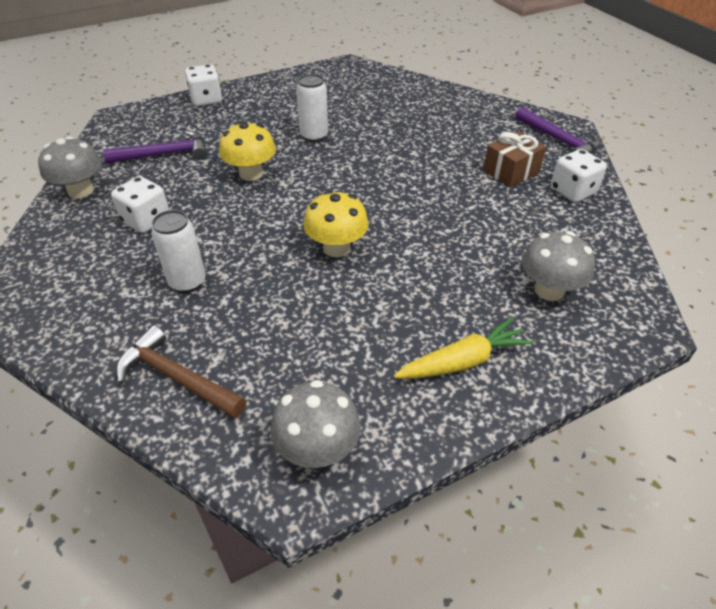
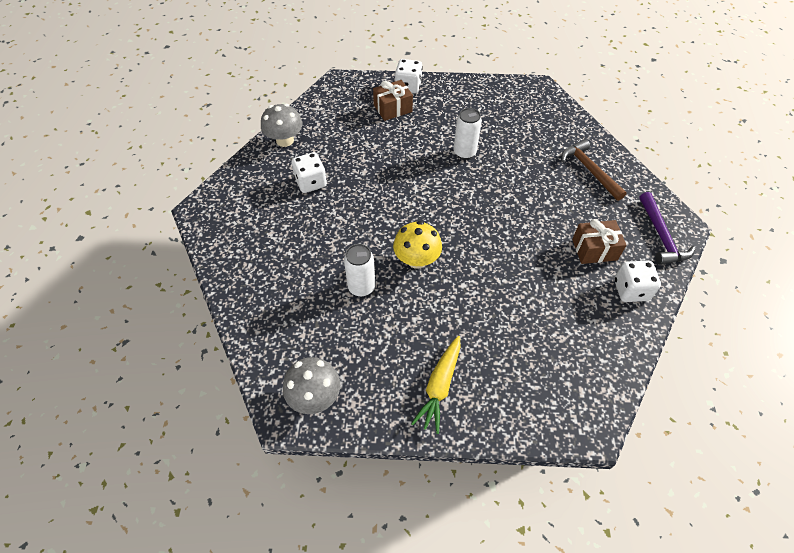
camera: 30 degrees right, 10 degrees up
(165, 154) = (352, 129): purple hammer -> none
(177, 377) = (267, 309): brown hammer -> brown hammer (589, 170)
(187, 282) = (309, 243): white can -> white can (361, 287)
(202, 123) = (393, 108): none -> brown gift
(251, 174) = (399, 170): yellow mushroom -> none
(463, 361) = (439, 386): yellow carrot -> yellow carrot turned 105 degrees clockwise
(549, 290) = (540, 365): grey mushroom -> none

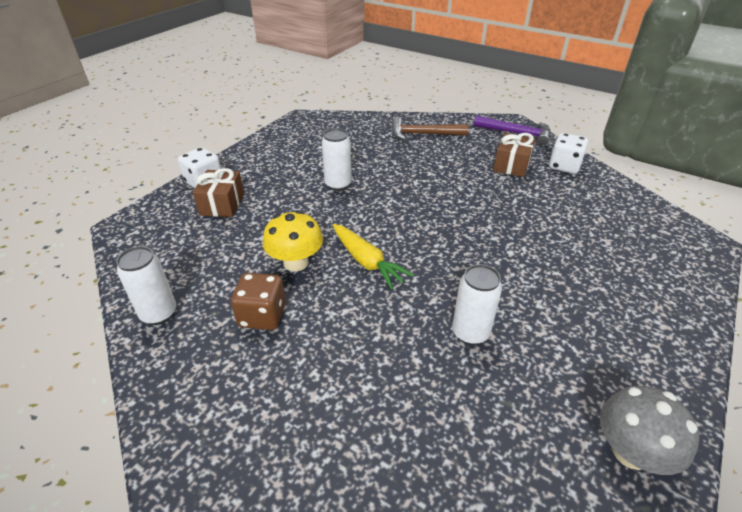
camera: 60 degrees left, 15 degrees down
(285, 140) = (159, 314): grey mushroom -> white can
(311, 182) = (262, 316): white dice -> brown dice
(417, 260) = (457, 271): yellow mushroom -> yellow mushroom (296, 262)
(439, 386) = (640, 321): yellow carrot -> yellow carrot (367, 262)

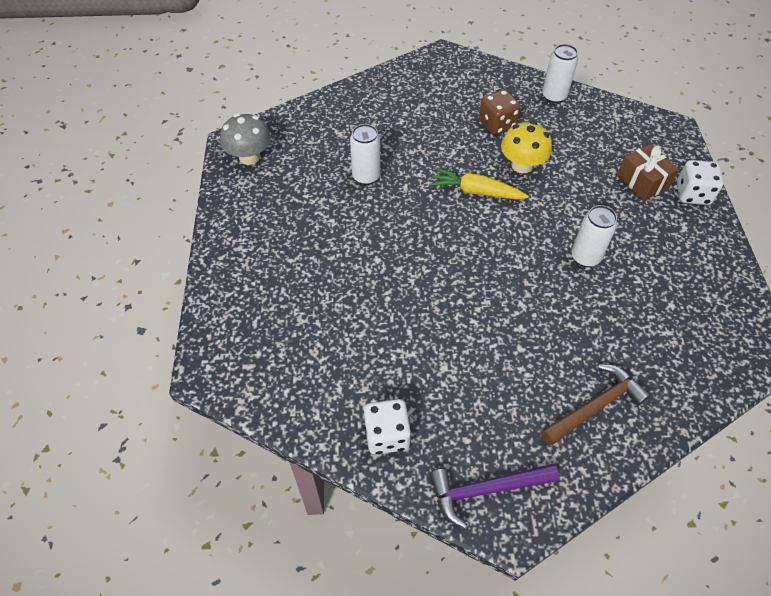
camera: 145 degrees right, 15 degrees up
(511, 165) = (447, 398): brown gift -> none

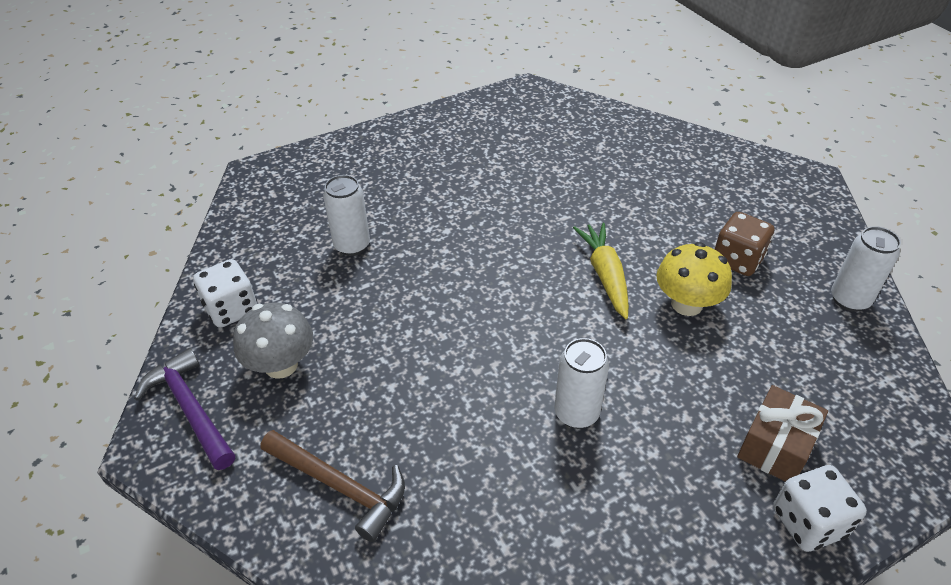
camera: 65 degrees right, 10 degrees down
(249, 157) = (516, 104): grey mushroom -> grey mushroom (281, 365)
(366, 176) = (555, 184): white can -> white can (352, 245)

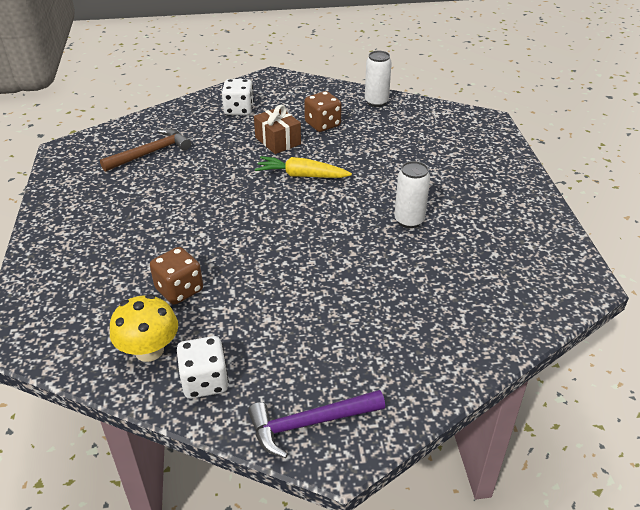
camera: 70 degrees left, 5 degrees down
(281, 365) = (291, 357): grey mushroom -> none
(340, 486) = (423, 342): brown hammer -> brown hammer (150, 153)
(352, 245) = (179, 290): white can -> brown dice
(686, 304) = (346, 153): yellow mushroom -> yellow mushroom (149, 350)
(775, 446) = (461, 160): brown gift -> brown gift (277, 141)
(808, 522) = (509, 167): white dice -> white dice (239, 110)

